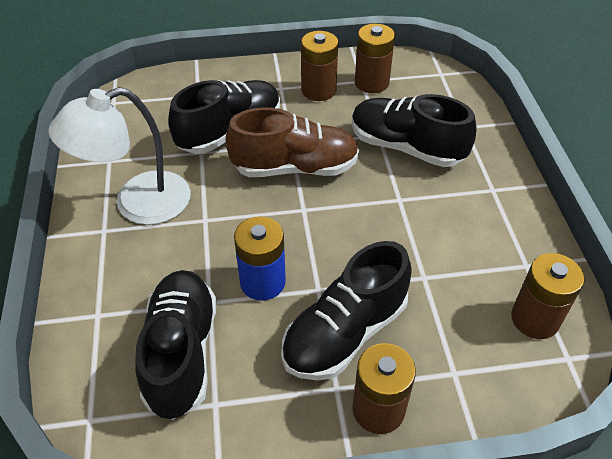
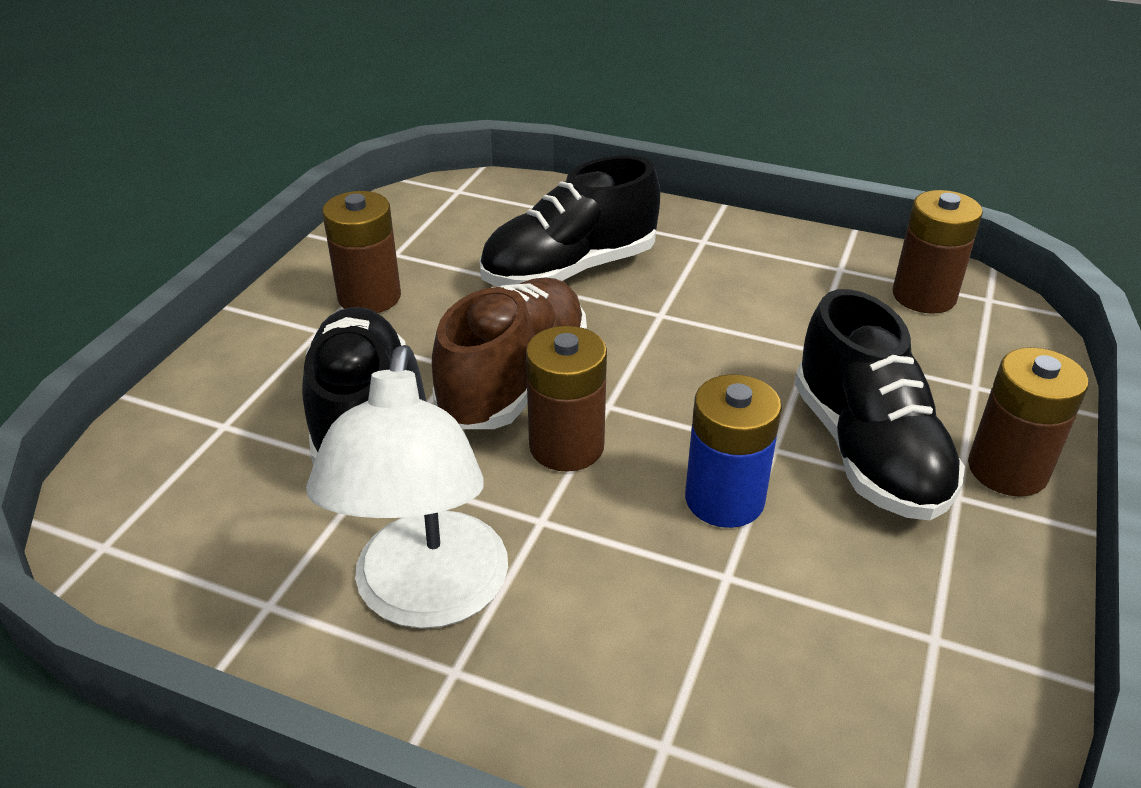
camera: 60 degrees left, 10 degrees down
(181, 353) = (815, 646): black shoe -> none
(371, 83) = (410, 247): brown battery -> brown battery (566, 446)

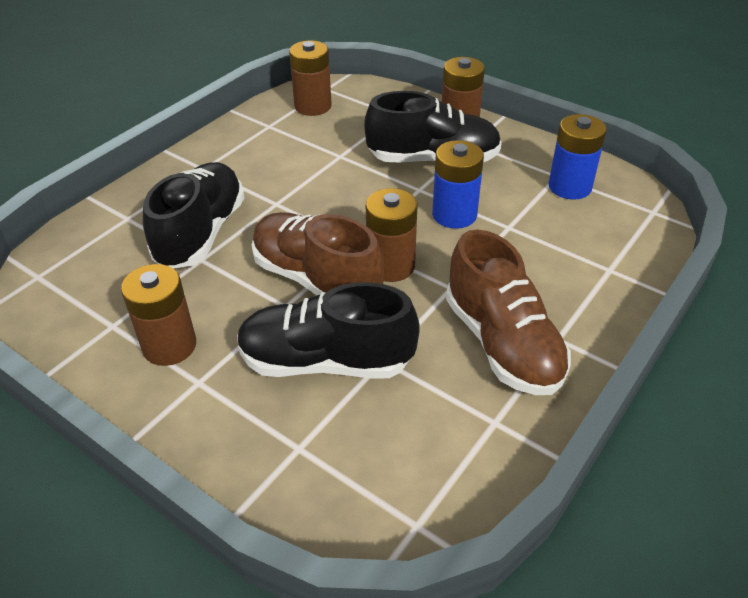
camera: 75 degrees left, 5 degrees up
(427, 596) = (502, 343): white lamp -> brown shoe
(569, 270) = (201, 233): black shoe -> black shoe turned 150 degrees counterclockwise
(905, 661) = (569, 187): none -> blue battery

